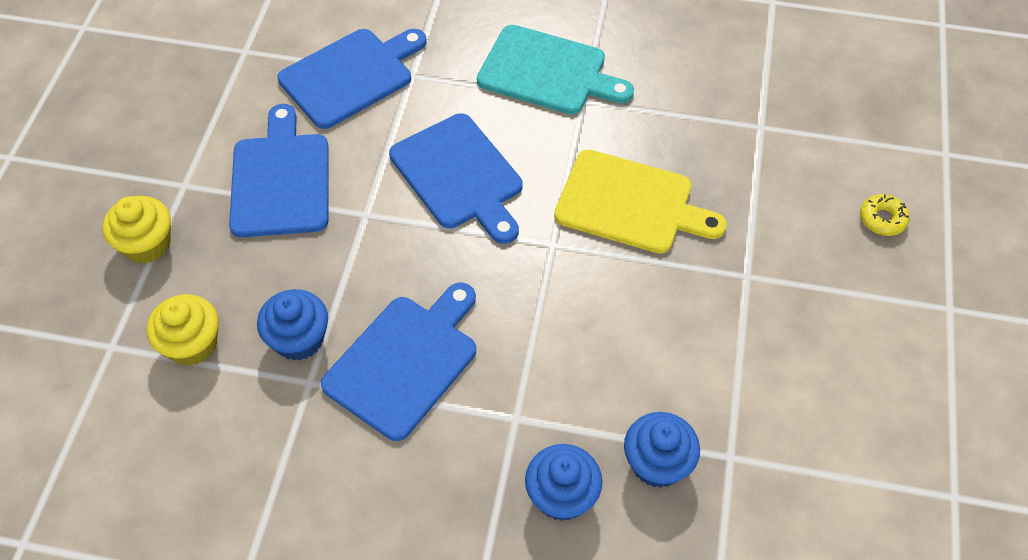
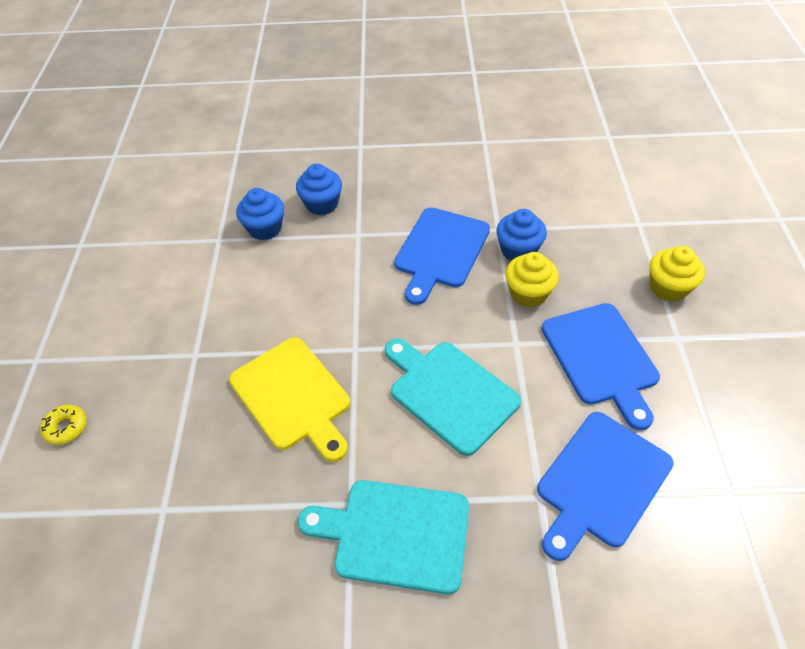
camera: 170 degrees right, 5 degrees down
(192, 344) = (587, 234): yellow cupcake -> yellow cupcake (528, 293)
(459, 176) = (450, 392): blue cutting board -> turquoise cutting board
(630, 204) = (293, 397): yellow cutting board -> yellow cutting board turned 135 degrees counterclockwise

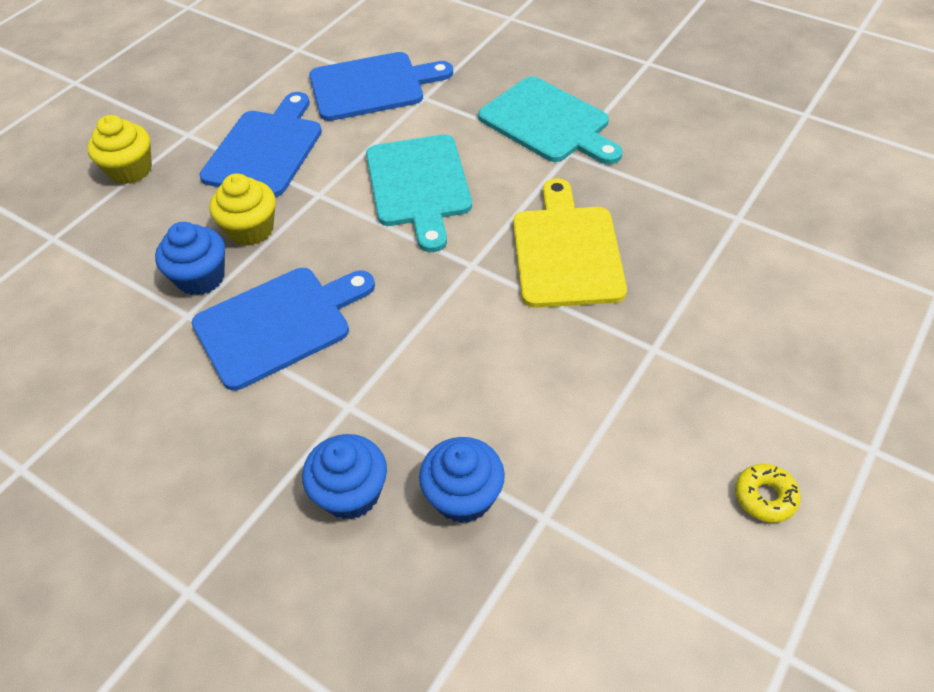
camera: 145 degrees left, 0 degrees up
(66, 427) = (832, 337): yellow donut -> yellow donut (765, 497)

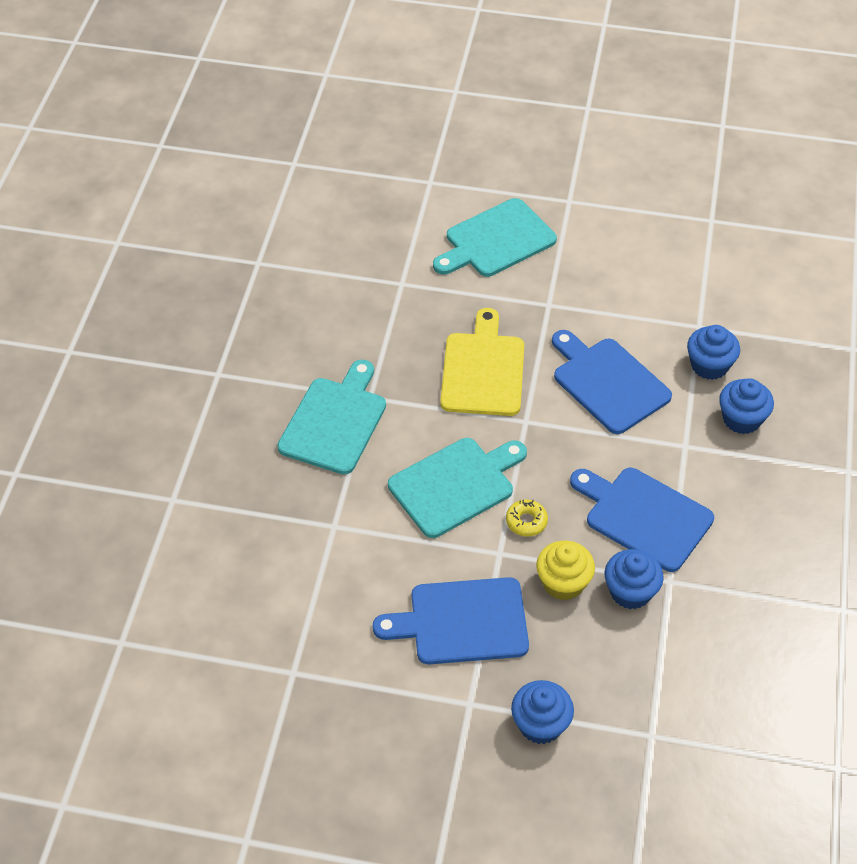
camera: 115 degrees left, 0 degrees up
(130, 170) = (540, 724): yellow cupcake -> blue cupcake
(372, 86) = (333, 574): blue cutting board -> blue cutting board (608, 382)
(566, 251) = (483, 370): yellow cutting board -> yellow cutting board turned 120 degrees clockwise
(765, 497) = (627, 239): yellow donut -> yellow donut (526, 521)
(798, 331) = (496, 240): none -> turquoise cutting board

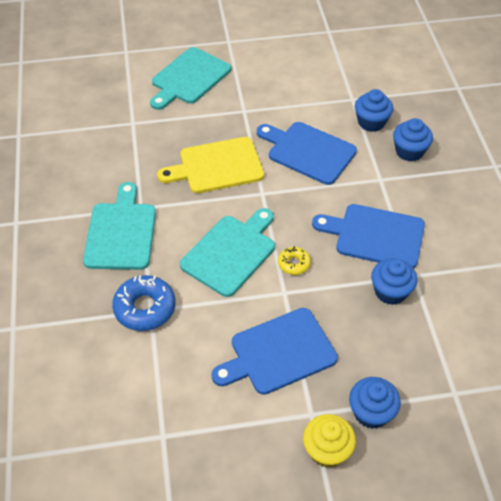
camera: 20 degrees left, 0 degrees up
(328, 521) = (145, 308): none -> blue donut
(483, 370) = (216, 166): yellow cutting board -> yellow cutting board turned 90 degrees counterclockwise
(563, 583) = (340, 300): yellow cupcake -> yellow cupcake (327, 450)

